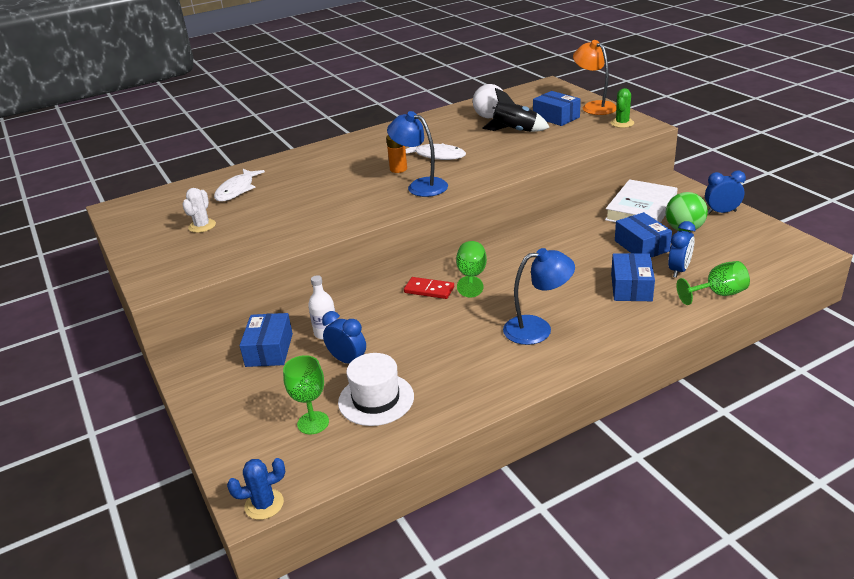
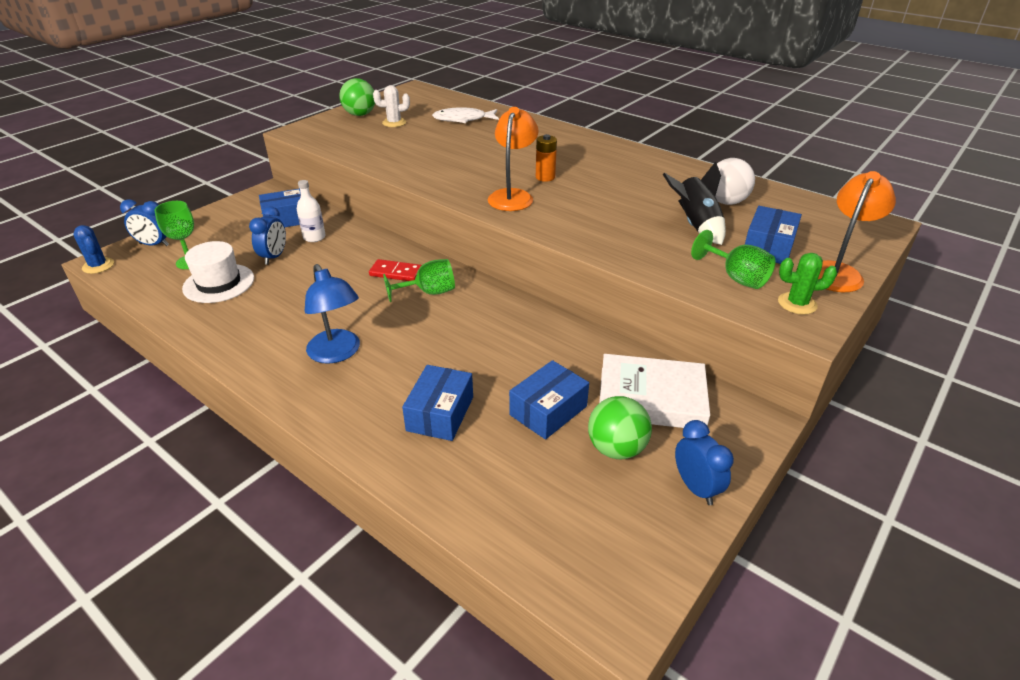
camera: 65 degrees right, 5 degrees up
(153, 244) = (360, 114): none -> green ball
(420, 186) = (512, 196): blue lamp -> orange lamp
(429, 290) = (396, 273): red domino -> red domino turned 75 degrees counterclockwise
(437, 156) = (591, 191): white fish -> none
(631, 287) = (440, 413): blue box -> blue box turned 60 degrees counterclockwise
(679, 270) = (497, 454): blue clock -> blue clock (154, 245)
(718, 294) = (446, 501): green goblet -> green goblet (736, 277)

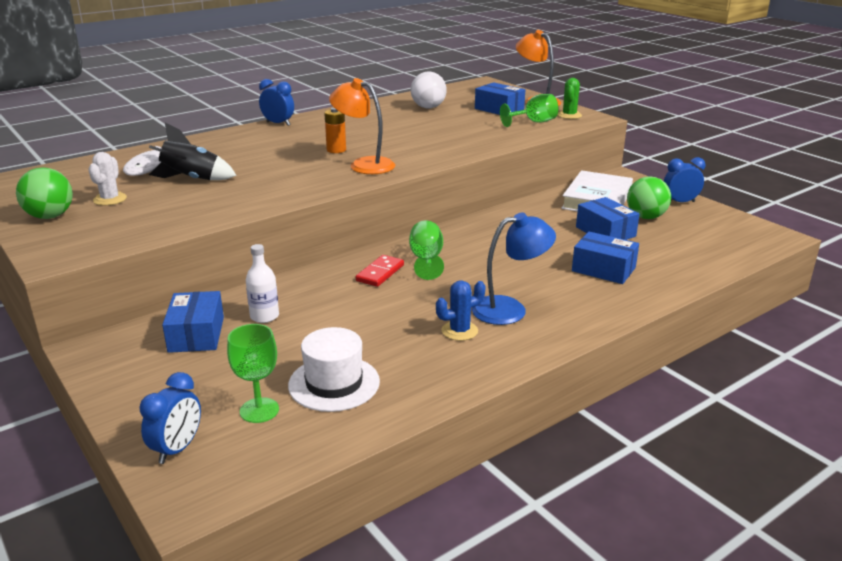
camera: 75 degrees left, 10 degrees down
(98, 266) = (205, 504): blue cactus -> blue cactus (459, 331)
(274, 257) = (294, 344): blue clock -> blue clock (278, 124)
(696, 225) = (458, 120): black rocket -> black rocket (191, 179)

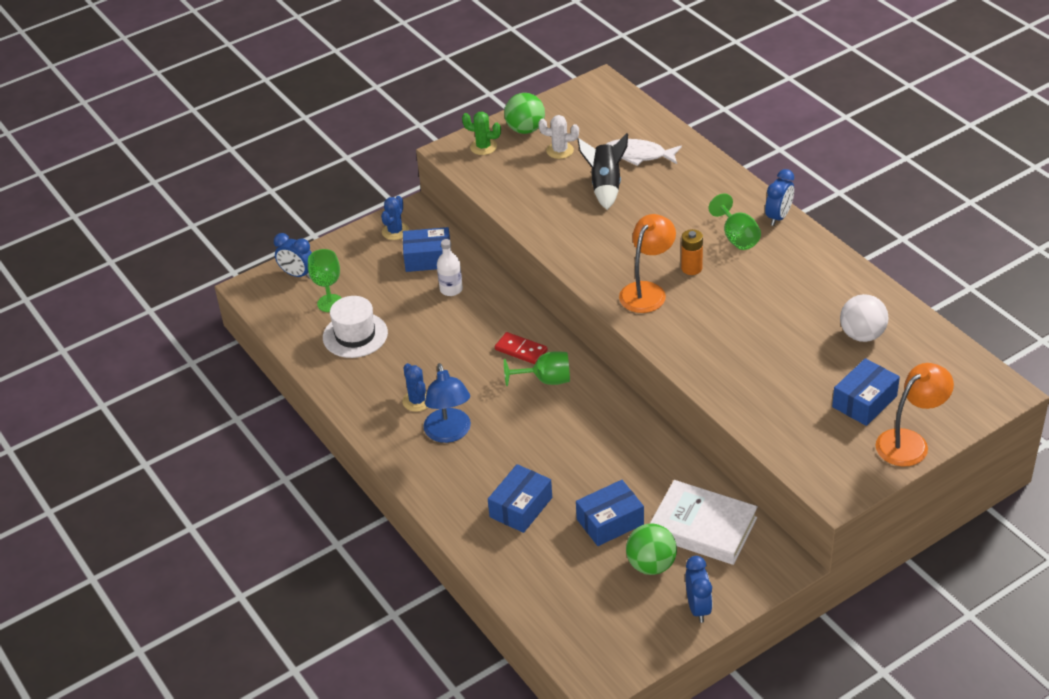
camera: 95 degrees right, 15 degrees up
(123, 362) = (395, 231): none -> blue cactus
(534, 122) = (809, 432): green goblet -> green goblet (737, 237)
(569, 115) = (845, 469): green cactus -> green cactus (483, 147)

